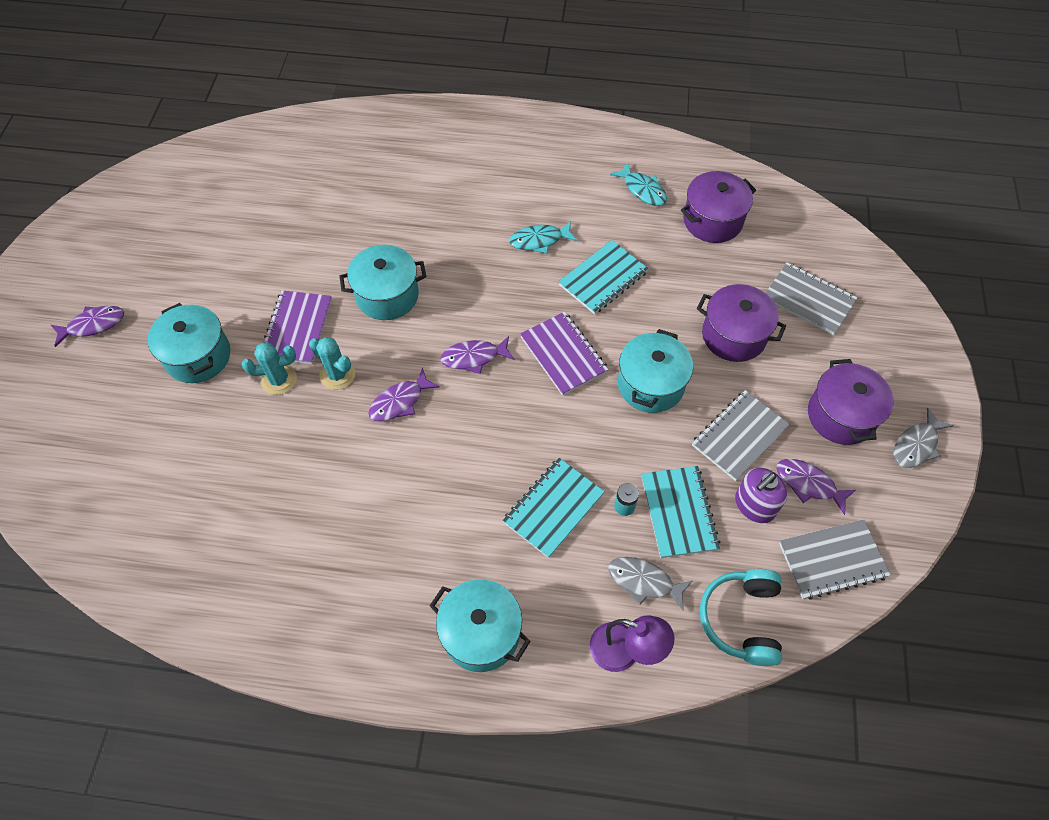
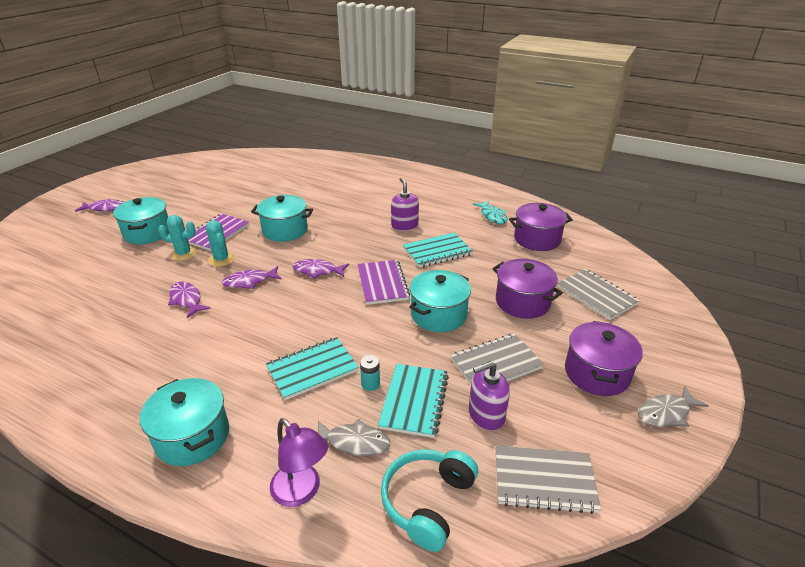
camera: 20 degrees right, 25 degrees down
(539, 240) = (404, 225): turquoise fish -> purple soap dispenser
(644, 581) = (354, 442): grey fish -> grey fish turned 150 degrees clockwise
(809, 484) = (545, 414): purple fish -> purple fish (187, 300)

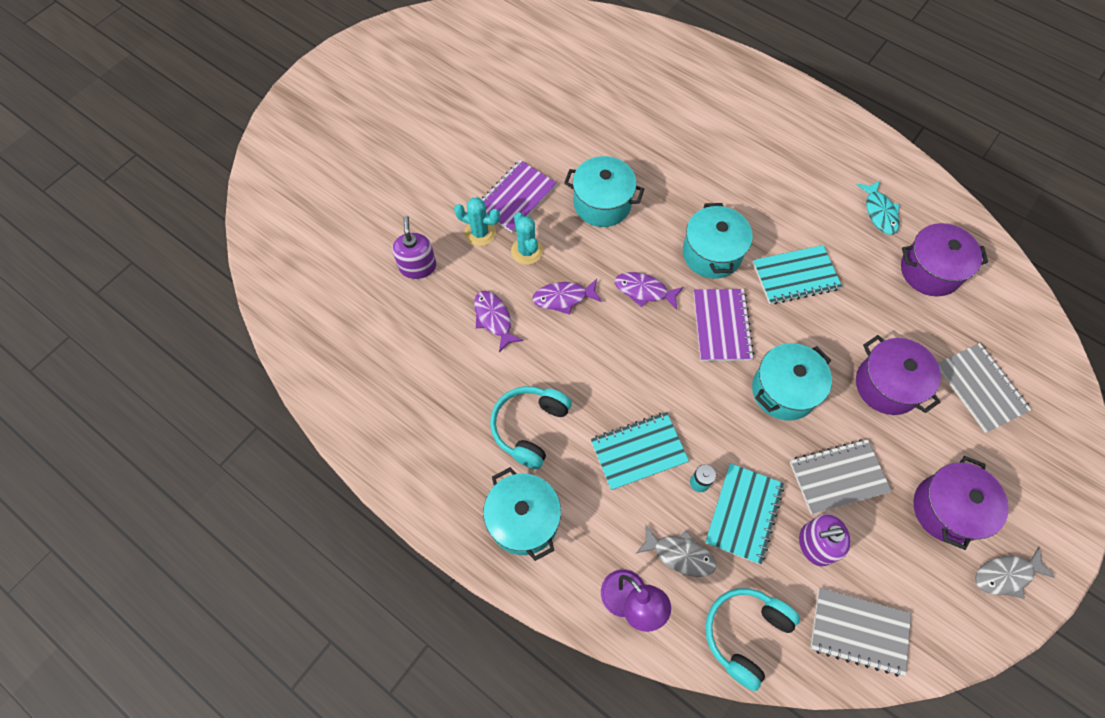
camera: 10 degrees right, 30 degrees up
(105, 208) = (368, 122): purple fish -> none
(147, 233) = (430, 184): turquoise pot -> turquoise pot (712, 253)
(209, 365) = (529, 427): none -> turquoise headphones
(404, 225) = (758, 216): purple soap dispenser -> purple soap dispenser (418, 266)

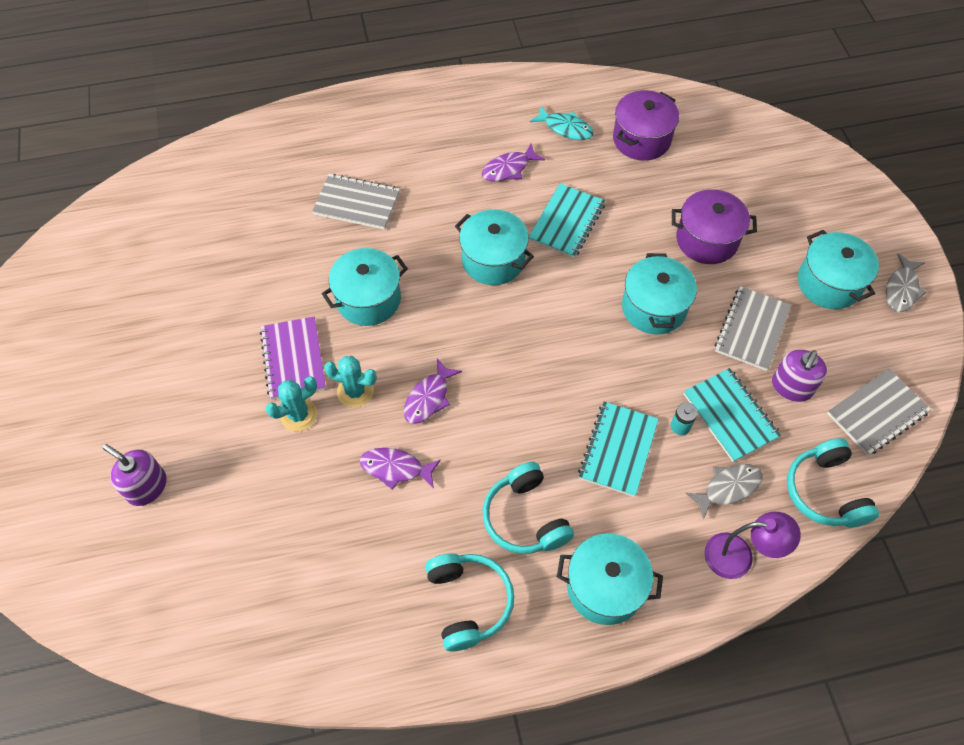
camera: 50 degrees left, 5 degrees down
(418, 266) = (280, 493): purple soap dispenser -> purple soap dispenser (147, 487)
(438, 437) = (468, 602): none -> turquoise headphones
(644, 291) = (480, 333): purple fish -> purple fish (509, 169)
(721, 326) = (562, 304): purple notebook -> none
(947, 509) = (829, 283): purple pot -> turquoise pot
(980, 388) = (757, 188): grey notebook -> grey notebook (357, 203)

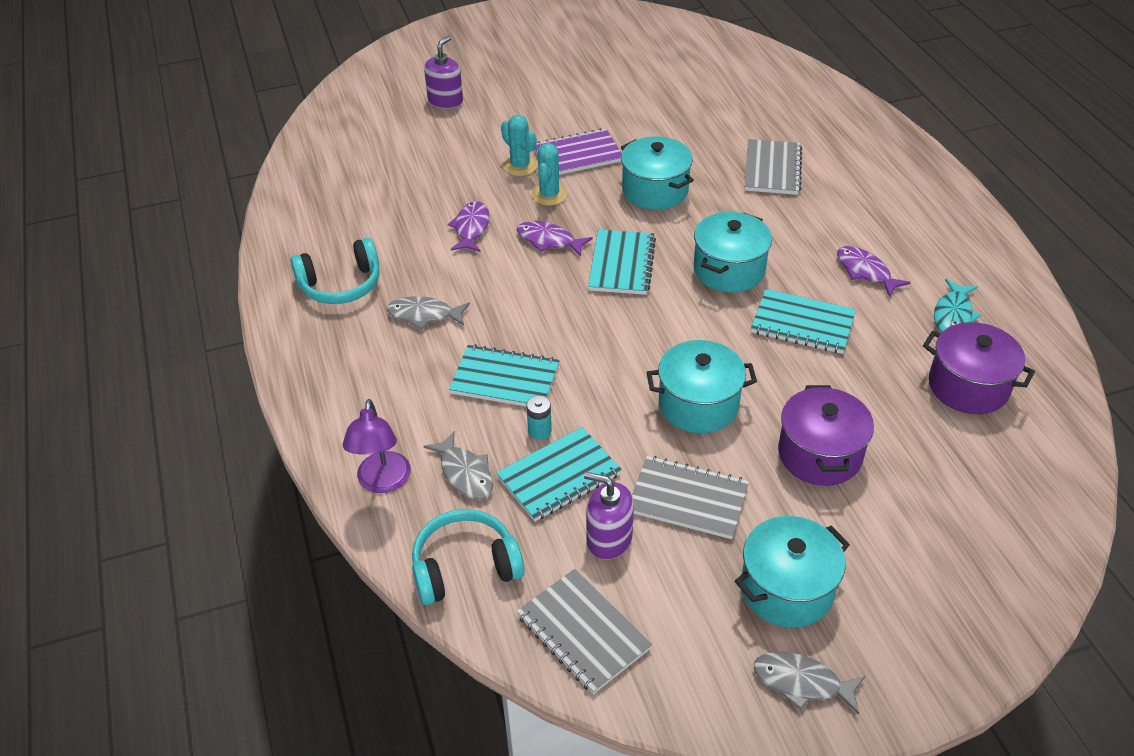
camera: 85 degrees right, 15 degrees down
(474, 340) = (622, 264): none -> turquoise notebook
(525, 518) = (424, 315): turquoise headphones -> grey fish
(605, 587) = (352, 375): turquoise pot -> none

